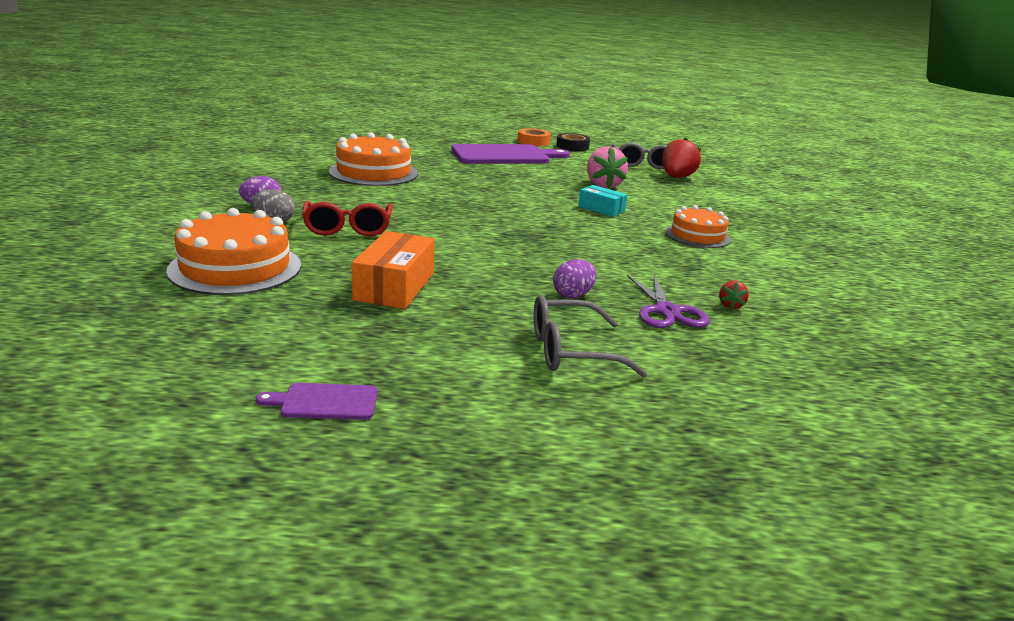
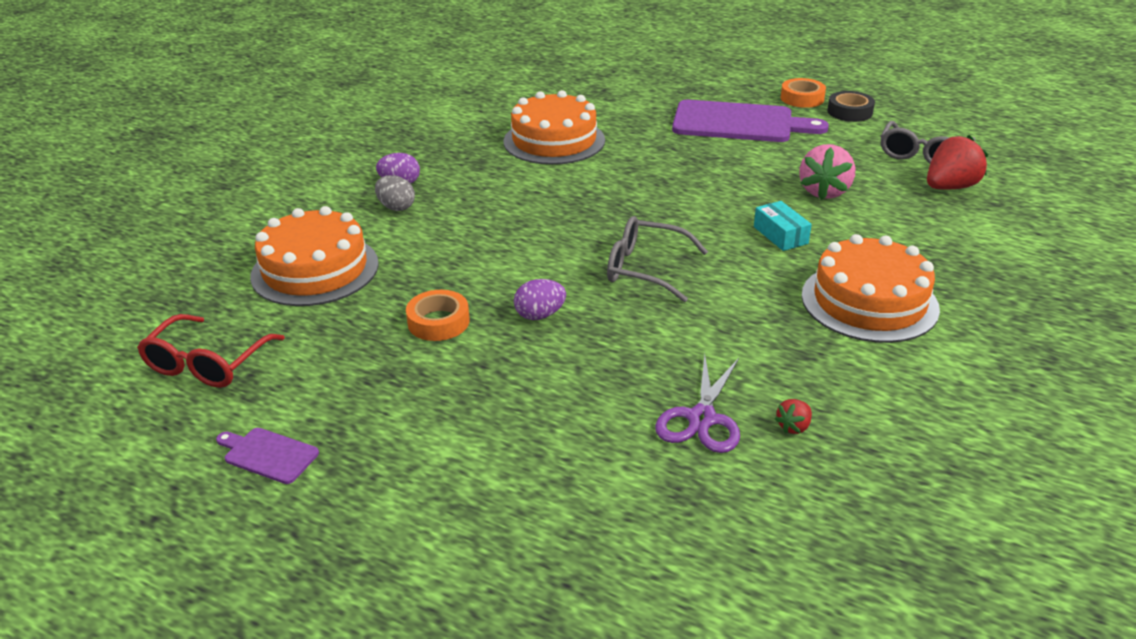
camera: 30 degrees right, 10 degrees up
(348, 228) = (458, 228): red glasses -> red glasses (207, 364)
(394, 286) = (438, 322): orange box -> orange tape
(570, 351) = (538, 450): grey glasses -> grey glasses (645, 269)
(573, 295) = (613, 371): purple egg -> purple egg (540, 315)
(697, 235) = (869, 302): orange cake -> orange cake, size x1.57

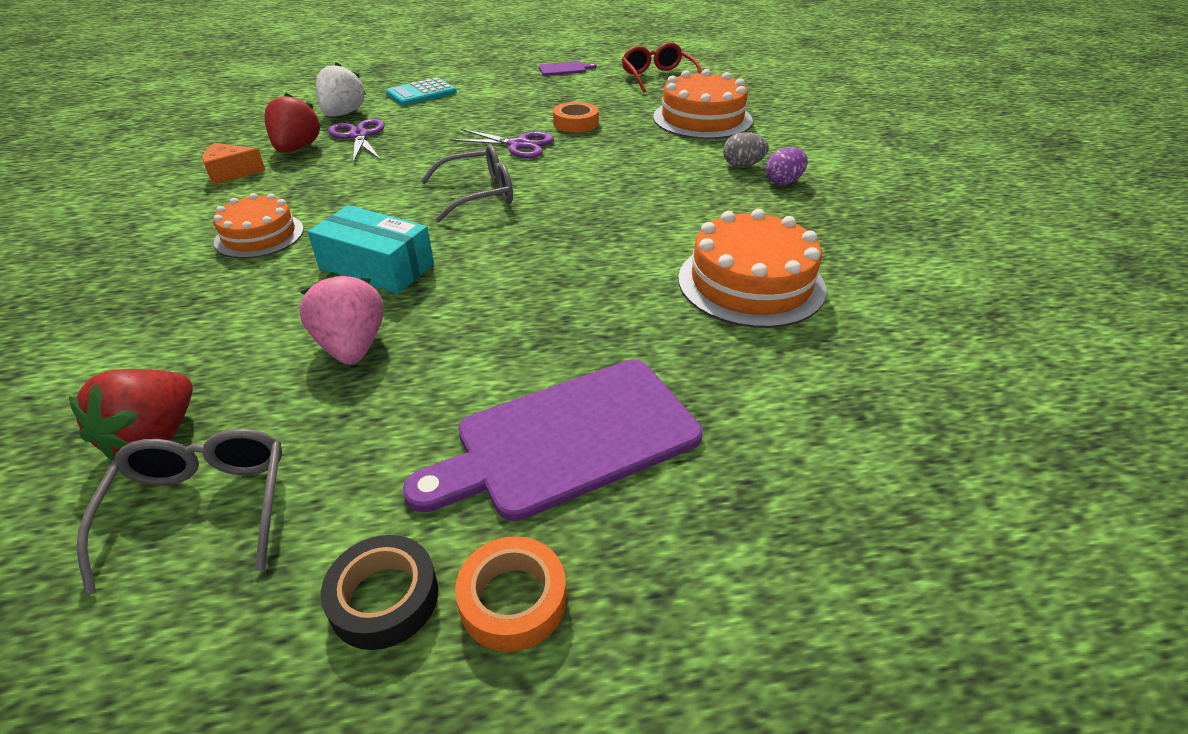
camera: 140 degrees right, 5 degrees up
(539, 494) = (421, 93): none -> turquoise calculator
(540, 315) = (518, 145): purple egg -> purple scissors
(693, 489) = (343, 114): none -> white strawberry
(780, 235) = (377, 267): turquoise box -> turquoise box, size x1.63
(793, 427) = (297, 149): red strawberry -> red strawberry, size x2.12
(869, 302) = (259, 235): orange cake -> orange cake, size x0.64
(889, 412) = (231, 173): none -> orange cheese

